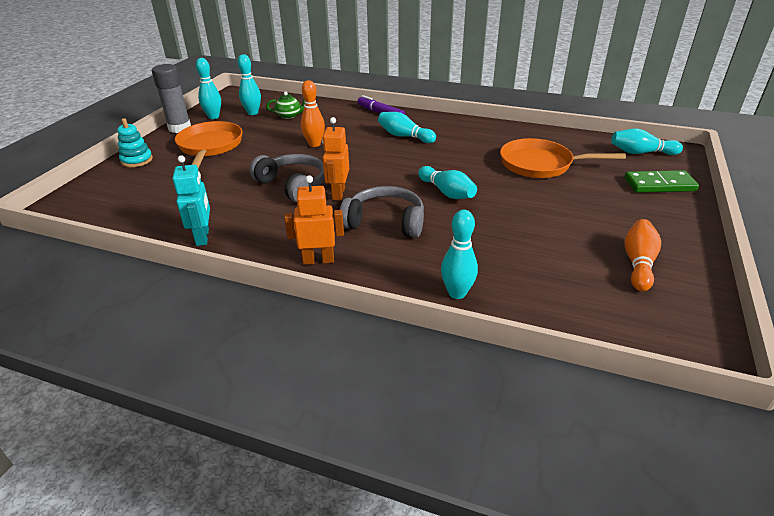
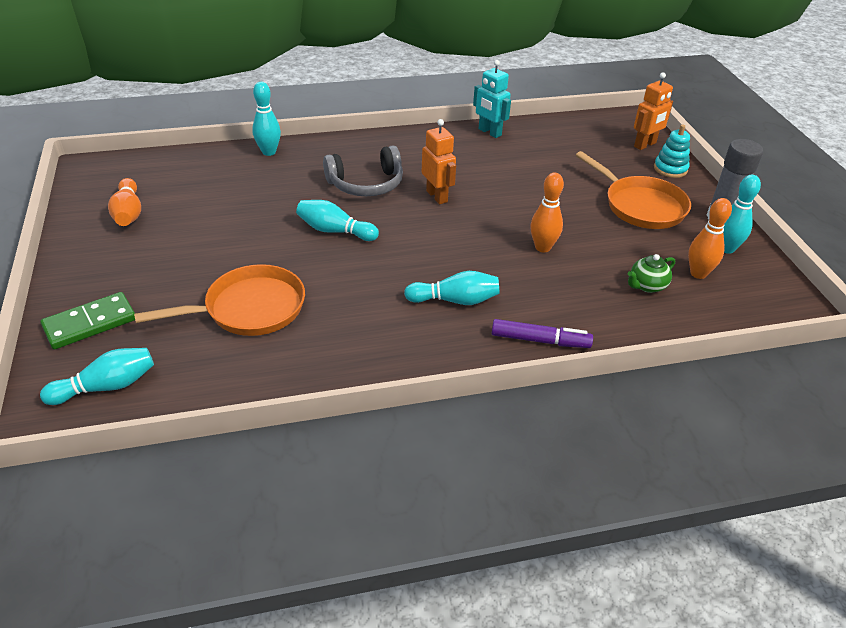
camera: 145 degrees right, 5 degrees up
(252, 113) = (698, 273): turquoise bowling pin -> orange bowling pin
(293, 185) = (489, 191): grey headphones -> none
(318, 260) = (386, 143): orange robot -> orange robot (645, 145)

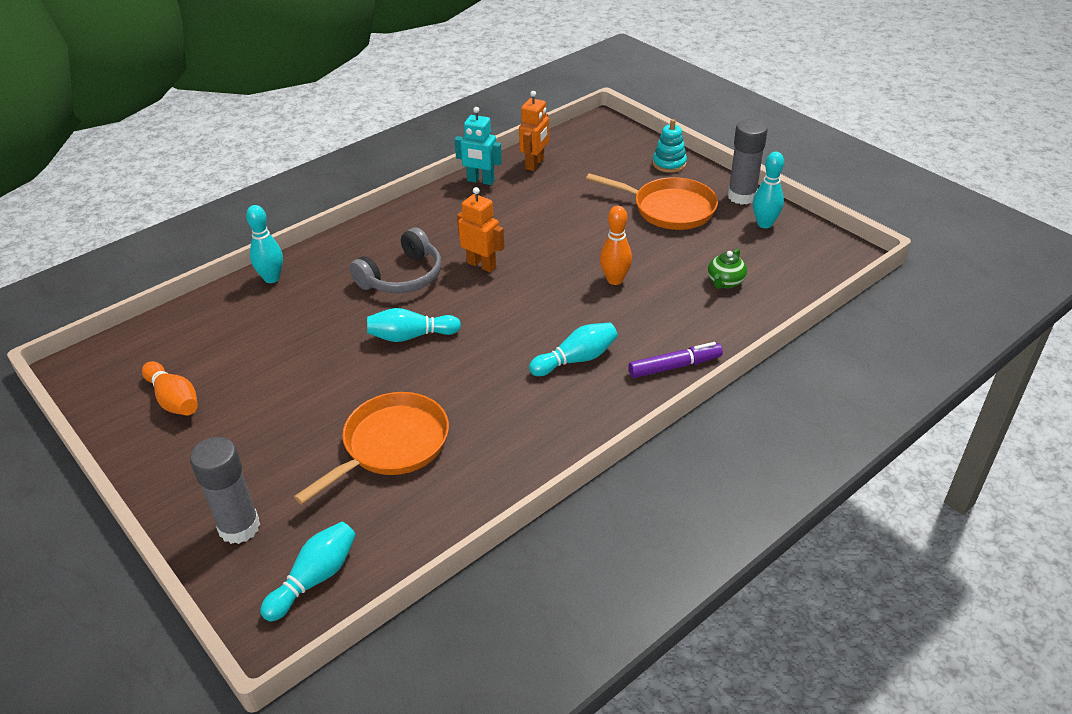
camera: 25 degrees left, 0 degrees up
(90, 323) = (239, 527): green domino -> grey glue stick
(645, 145) = (631, 147): orange robot -> orange robot (535, 164)
(698, 273) = (758, 255): orange bowling pin -> none

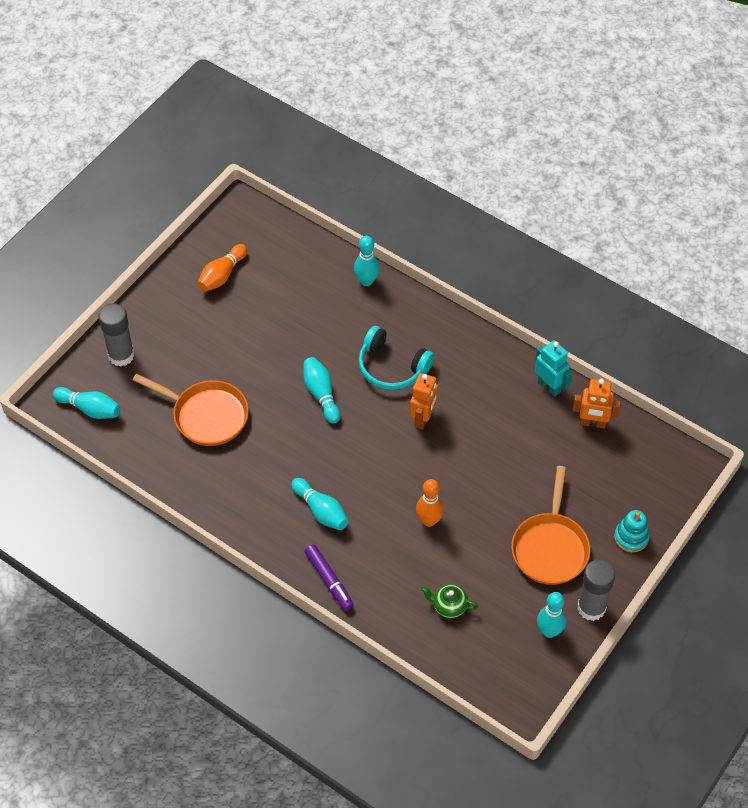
camera: 75 degrees right, 15 degrees up
(402, 277) = (392, 367): grey headphones -> turquoise headphones
(480, 181) = (549, 386): turquoise robot -> turquoise robot turned 135 degrees clockwise

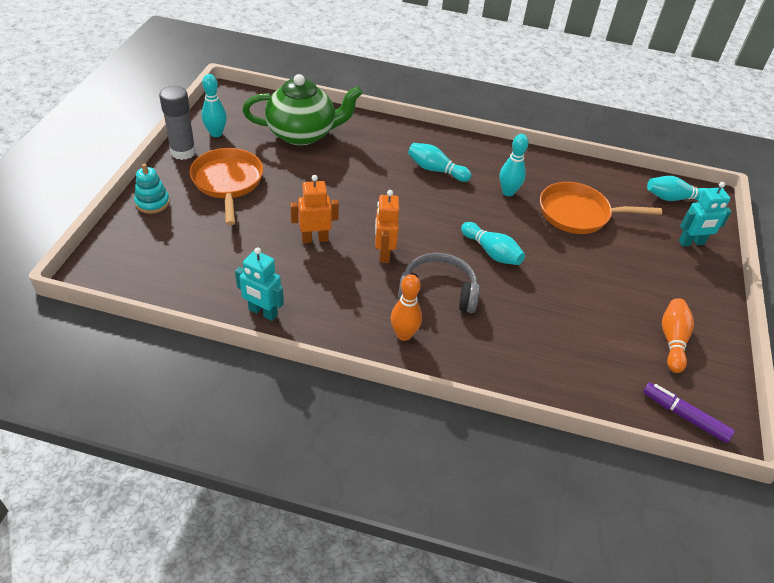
camera: 155 degrees right, 10 degrees down
(121, 355) = (691, 243): grey glue stick -> turquoise robot
(329, 580) = (403, 132): purple marker -> purple marker (684, 416)
(366, 281) = (518, 377): turquoise bowling pin -> turquoise bowling pin (508, 192)
(392, 367) = (438, 292): turquoise headphones -> grey headphones
(429, 520) = (342, 180): orange bowling pin -> orange bowling pin (404, 335)
(449, 606) = (302, 134): green teapot -> green teapot, size x2.38
(592, 423) = (206, 287): orange robot -> orange robot (315, 239)

